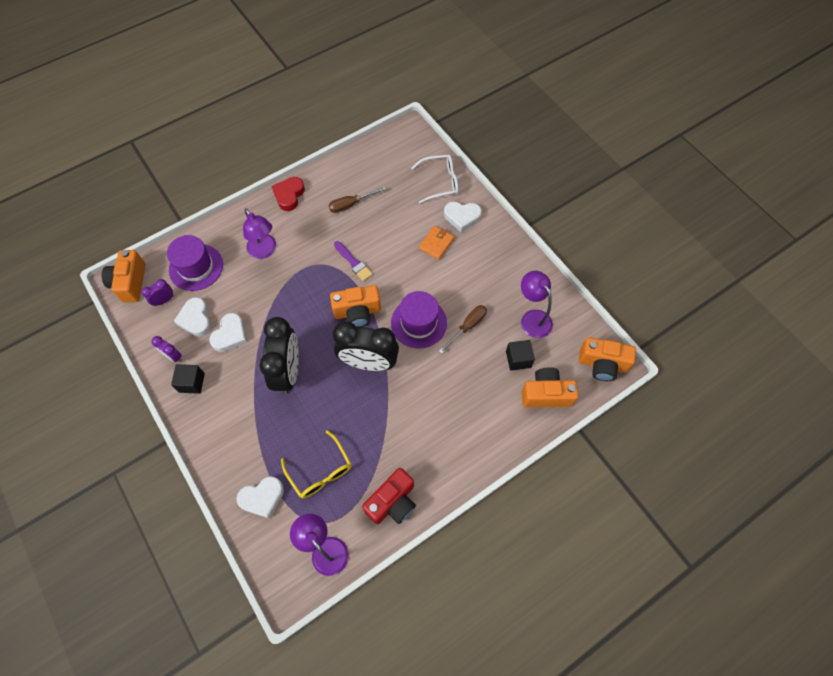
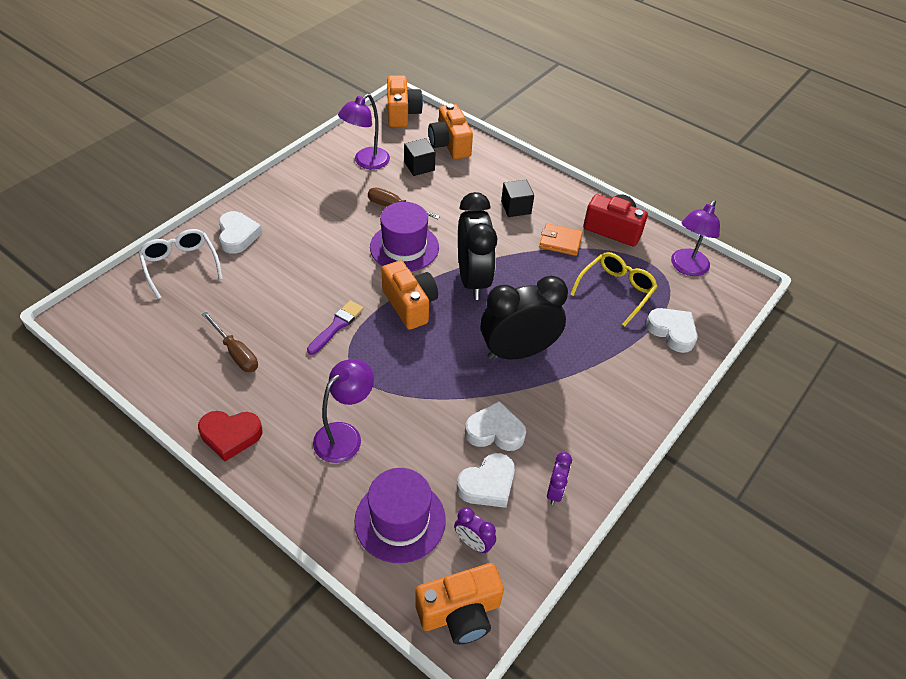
camera: 110 degrees left, 15 degrees down
(192, 382) = (581, 452): black cube -> black cube (516, 207)
(436, 244) = (286, 252): orange wallet -> orange wallet (560, 242)

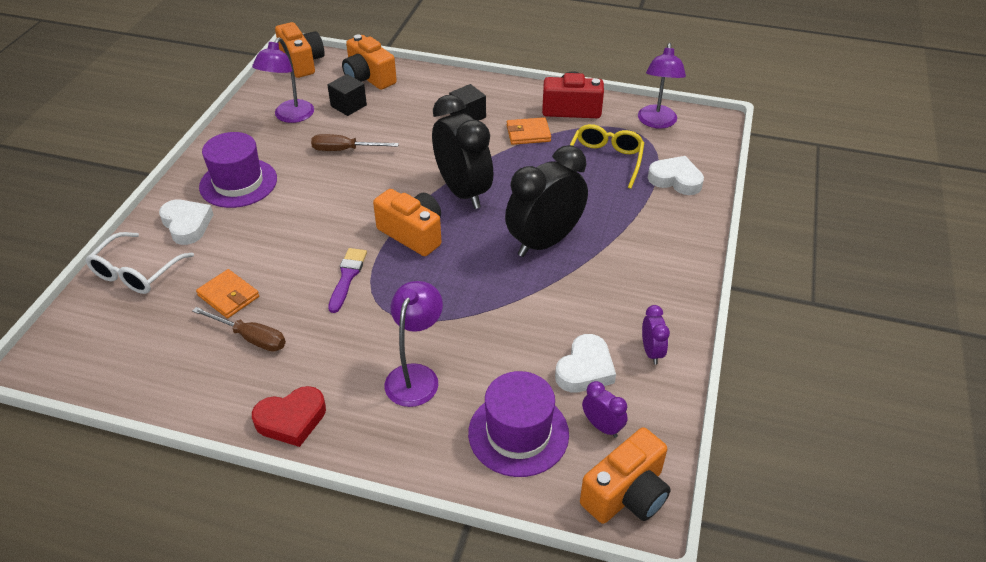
camera: 20 degrees left, 5 degrees down
(180, 265) = (136, 273): white glasses -> white glasses turned 105 degrees counterclockwise
(238, 310) = (228, 296): none -> orange wallet
(404, 247) = (376, 183): purple hat -> purple hat (238, 183)
(473, 543) = (602, 426): purple clock -> purple clock turned 150 degrees counterclockwise
(495, 431) = (564, 319): white heart -> none

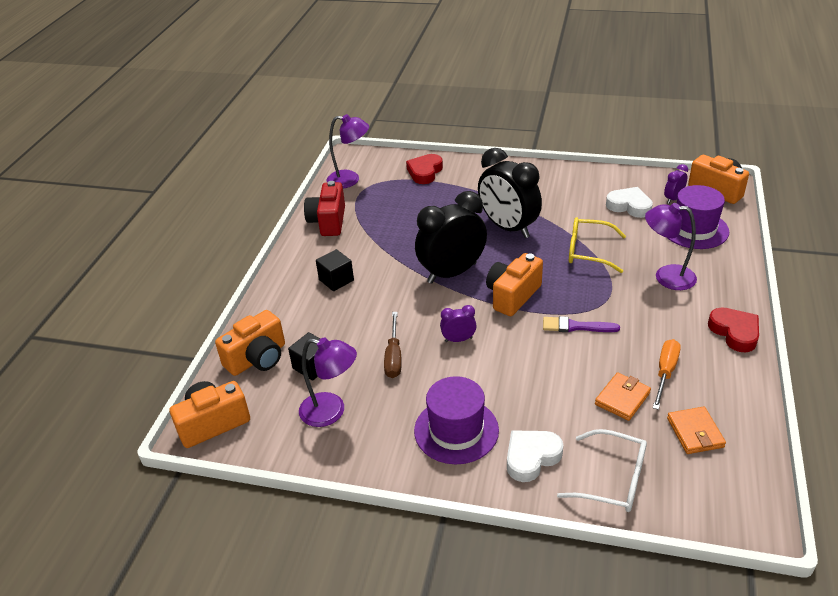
camera: 90 degrees left, 5 degrees down
(251, 338) = (665, 372): brown screwdriver -> orange screwdriver
(528, 134) = (365, 243): orange wallet -> orange wallet (695, 432)
(605, 160) = (402, 203): yellow glasses -> yellow glasses (588, 251)
(651, 352) = (604, 182): purple clock -> purple clock (458, 339)
(675, 179) = (425, 172): white heart -> red heart

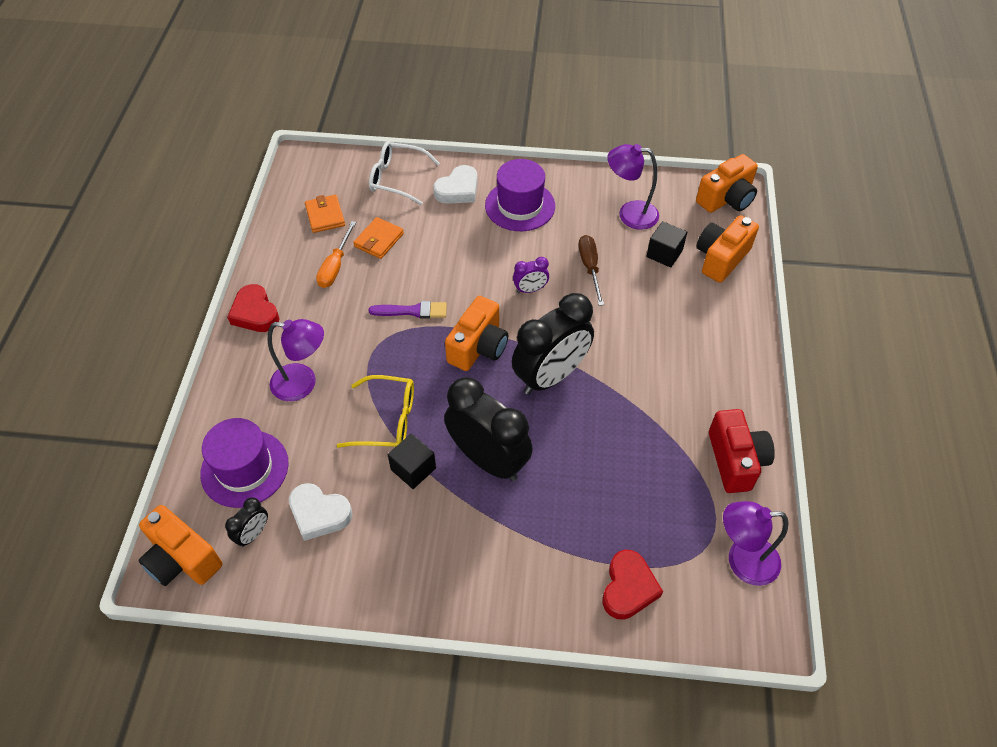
camera: 170 degrees right, 15 degrees up
(336, 280) = (683, 359): black cube -> black cube (413, 469)
(673, 199) = (253, 534): purple clock -> black clock

